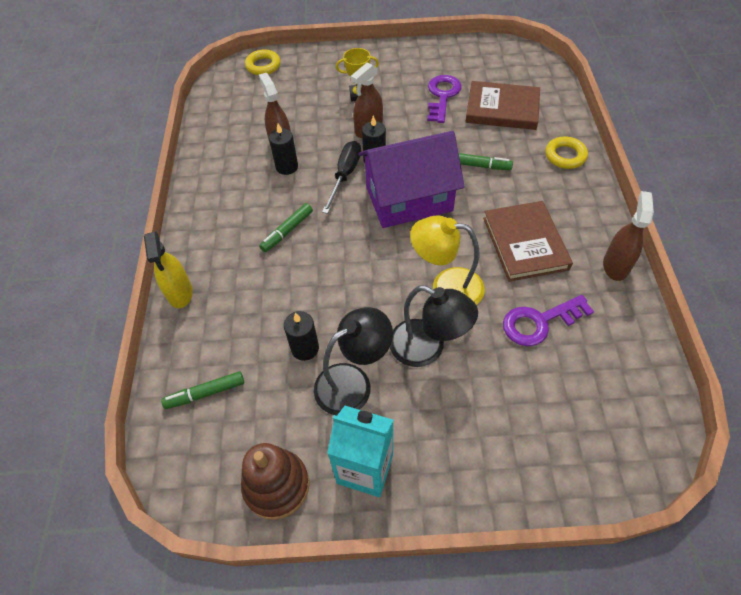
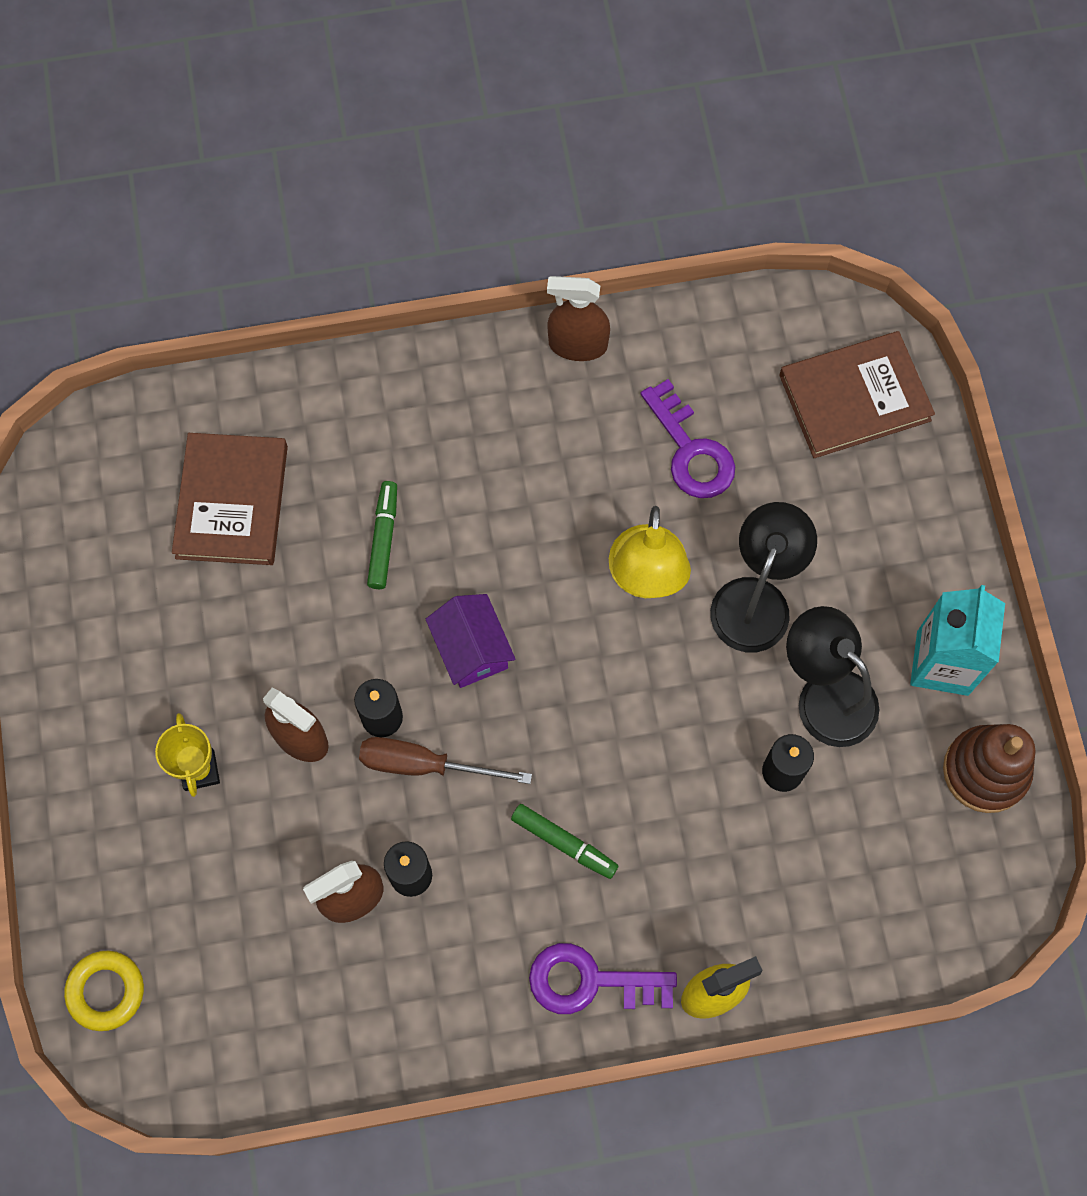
camera: 100 degrees left, 15 degrees up
(205, 393) = (877, 901): green marker -> none
(345, 175) = (424, 765): black screwdriver -> brown screwdriver
(409, 199) = (471, 649): purple house -> purple house, size x0.52
(442, 96) = (197, 609): purple key -> purple key (589, 981)
(525, 243) = (549, 467): brown book -> brown book (854, 398)
(565, 156) = (350, 401): yellow ring -> none

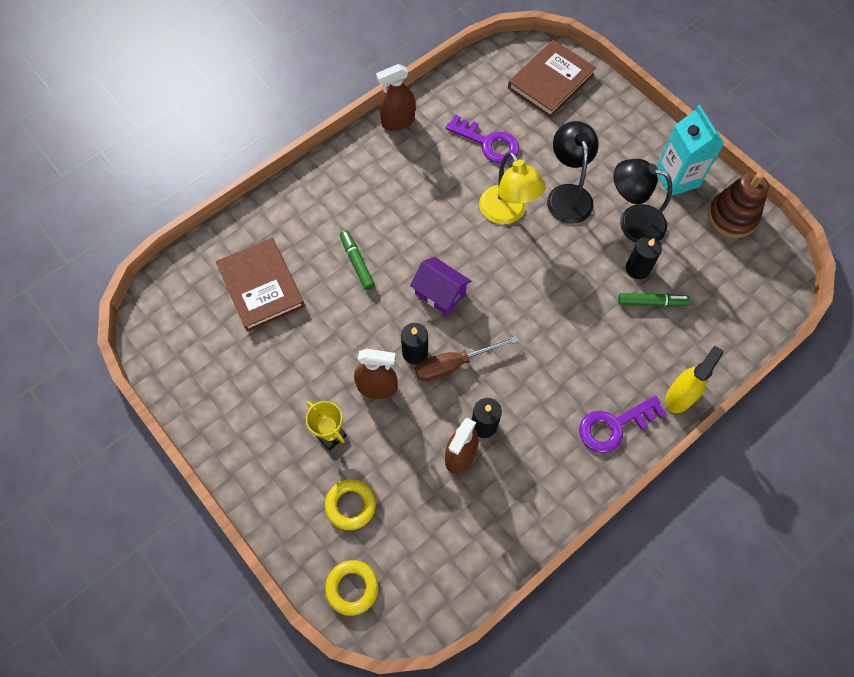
camera: 30 degrees left, 5 degrees down
(168, 881) = (350, 505): none -> yellow ring
(564, 843) = (553, 363): green marker -> green marker (652, 302)

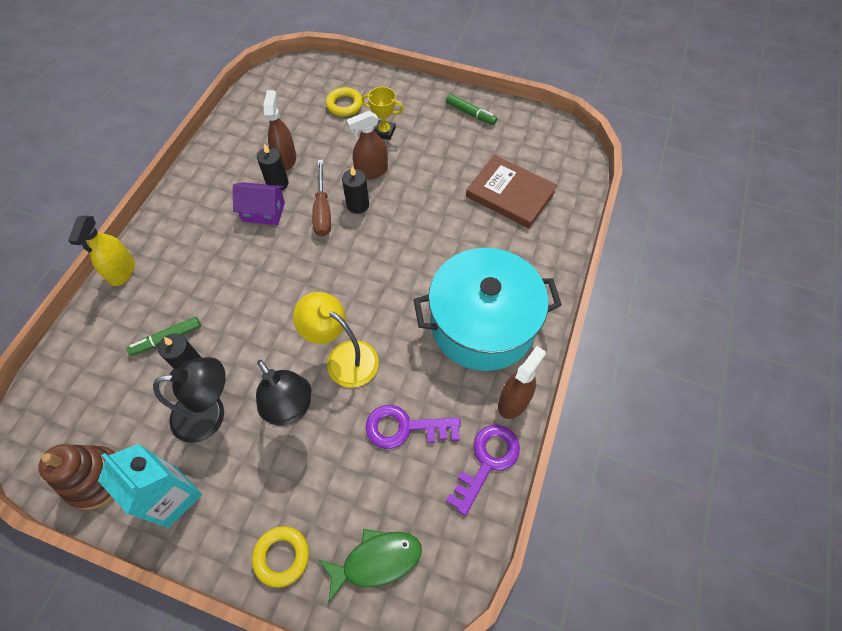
camera: 150 degrees right, 5 degrees down
(352, 588) = (317, 72): yellow ring -> yellow ring (282, 556)
(357, 262) = (450, 246): green marker -> green marker (470, 113)
(380, 183) = (482, 324): none -> turquoise pot
(440, 293) = (364, 256): purple house -> purple house (263, 212)
(453, 364) = (322, 211): brown screwdriver -> brown screwdriver turned 135 degrees clockwise
(550, 81) = (376, 560): brown book -> green fish
(614, 426) = (174, 226): purple key -> purple key (487, 461)

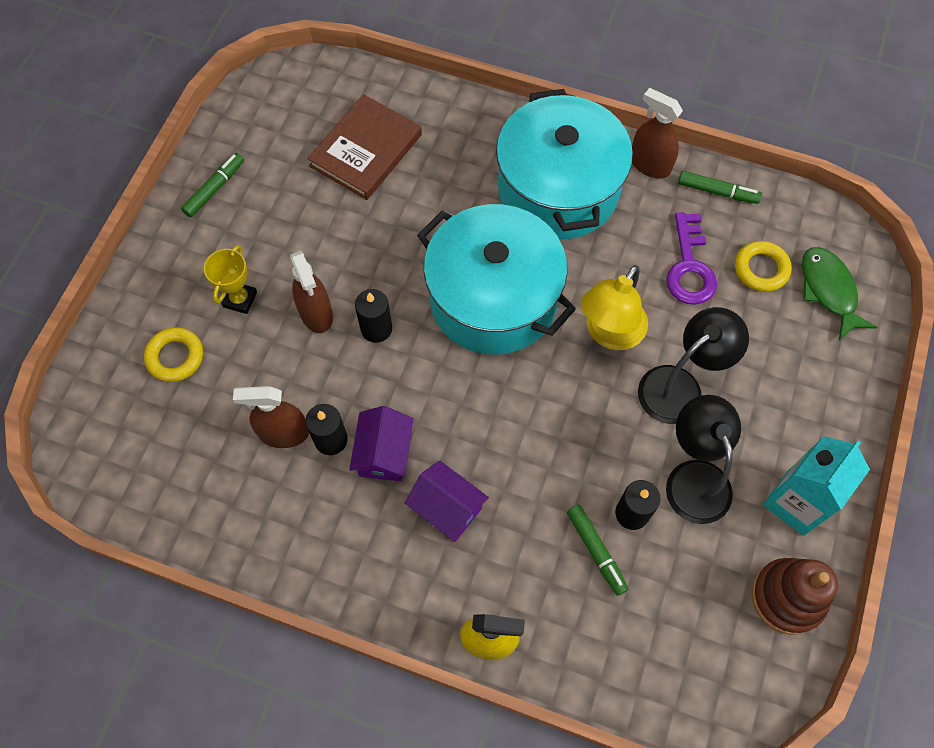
camera: 90 degrees left, 5 degrees up
(218, 247) = (447, 508): none -> purple house
(282, 556) = (839, 379): yellow ring -> yellow ring (761, 269)
(322, 211) = (385, 373): brown screwdriver -> none
(379, 276) = (493, 299): none -> turquoise pot
(487, 461) = (717, 192): purple key -> green marker

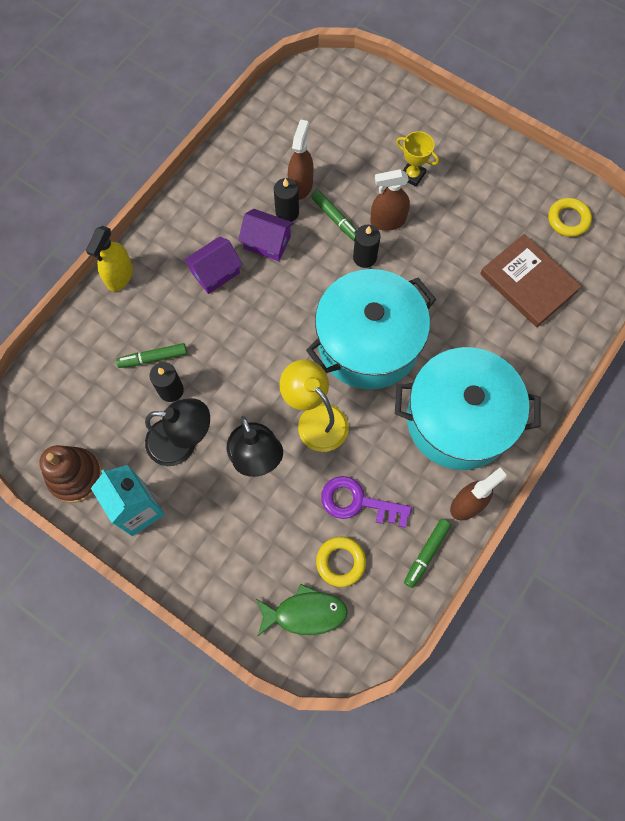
camera: 105 degrees right, 5 degrees up
(175, 357) = (377, 131): yellow ring -> yellow ring (568, 219)
(215, 189) = (513, 173): green marker -> green marker (335, 219)

